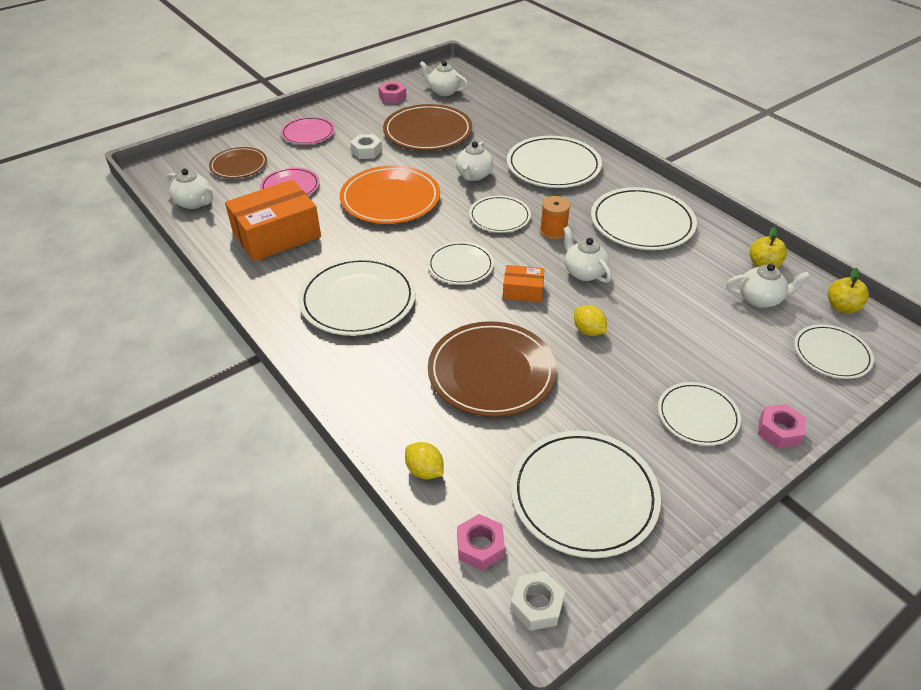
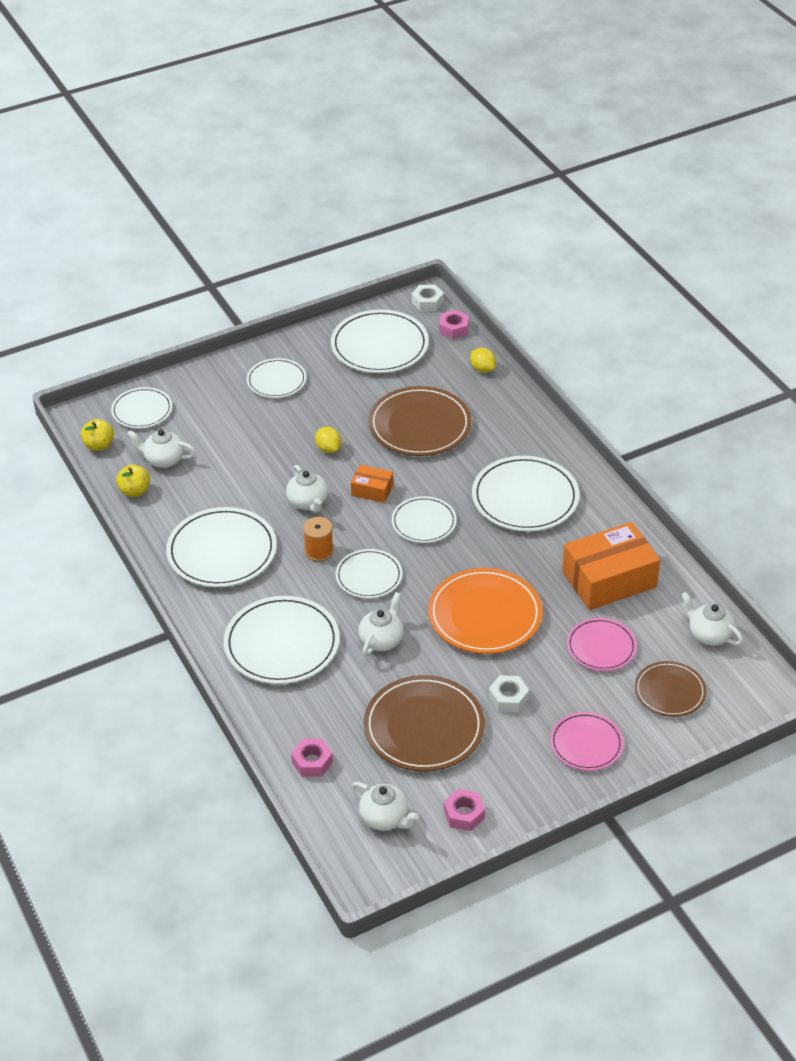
camera: 170 degrees left, 0 degrees up
(779, 431) = (225, 366): pink nut -> pink nut (312, 762)

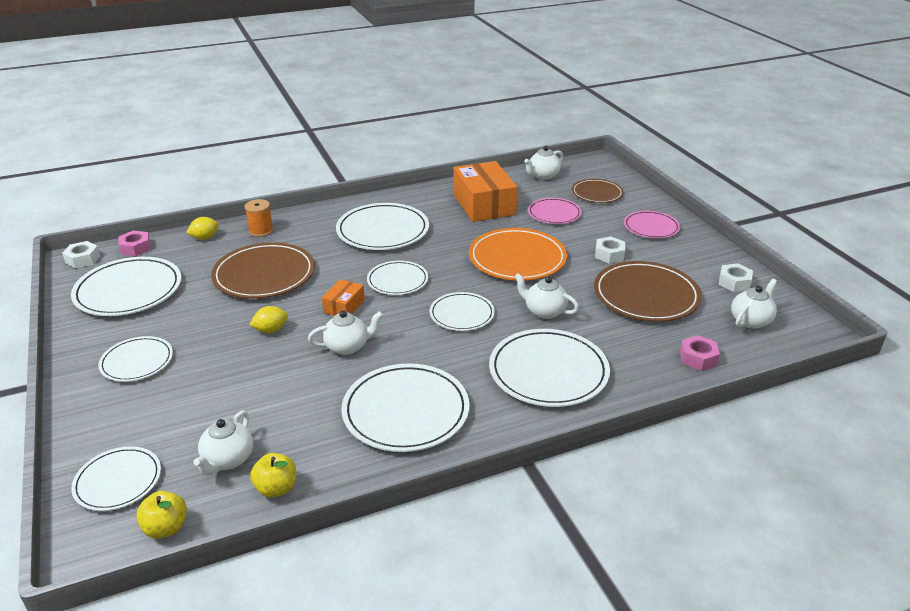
camera: 85 degrees left, 10 degrees down
(319, 551) = (421, 342): orange spool -> orange spool (261, 231)
(464, 814) = (734, 282): pink nut -> white nut

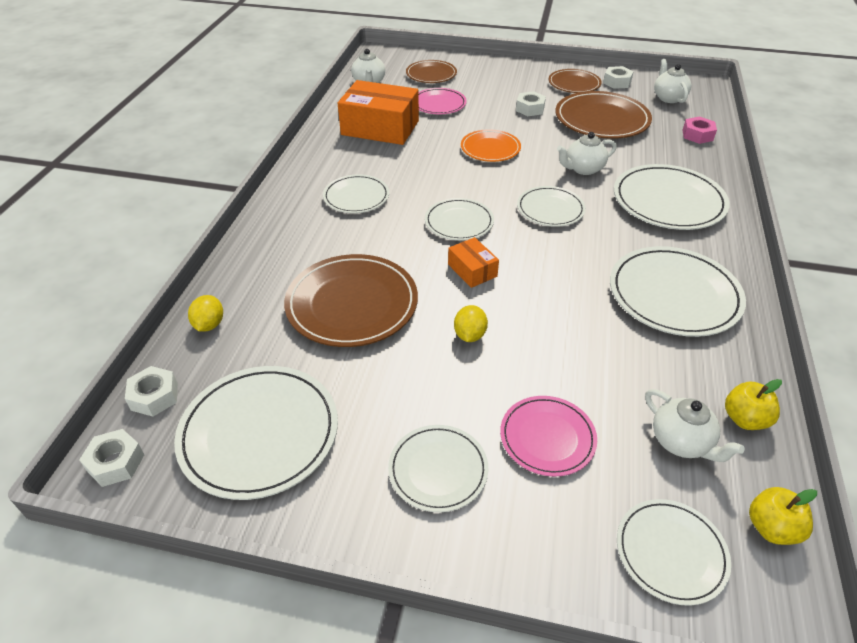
camera: 55 degrees left, 10 degrees up
(136, 248) = (154, 396): pink nut -> white nut
(261, 231) = (251, 275): orange spool -> none
(348, 347) = (546, 293): white teapot -> none
(383, 230) = (356, 197): white plate -> white plate, size x0.60
(517, 258) = (490, 148): orange plate -> orange plate, size x0.60
(651, 227) = (510, 77): pink plate -> pink plate (547, 437)
(691, 261) = (574, 84): none -> brown plate

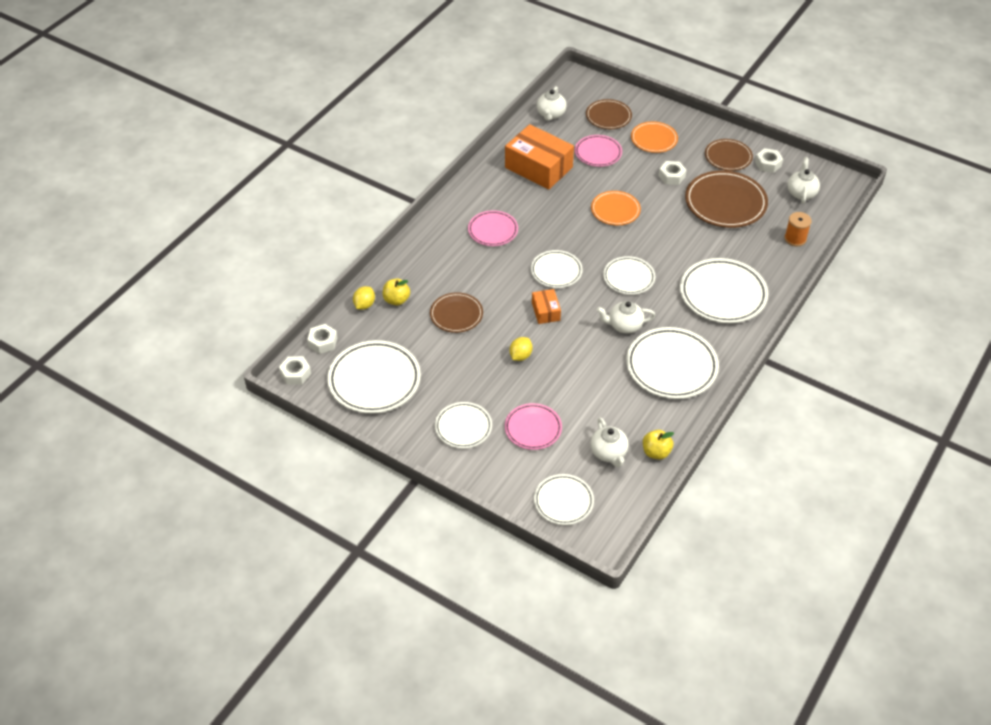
camera: 20 degrees right, 5 degrees up
(352, 304) = (456, 314): brown plate -> brown plate, size x0.60
(356, 197) = (493, 230): white plate -> pink plate
(490, 83) = (654, 139): none -> orange plate
(583, 169) = (677, 248): white teapot -> white teapot (624, 325)
(697, 135) = (795, 238): pink nut -> orange spool
(771, 528) = (626, 507): yellow apple -> yellow apple (396, 300)

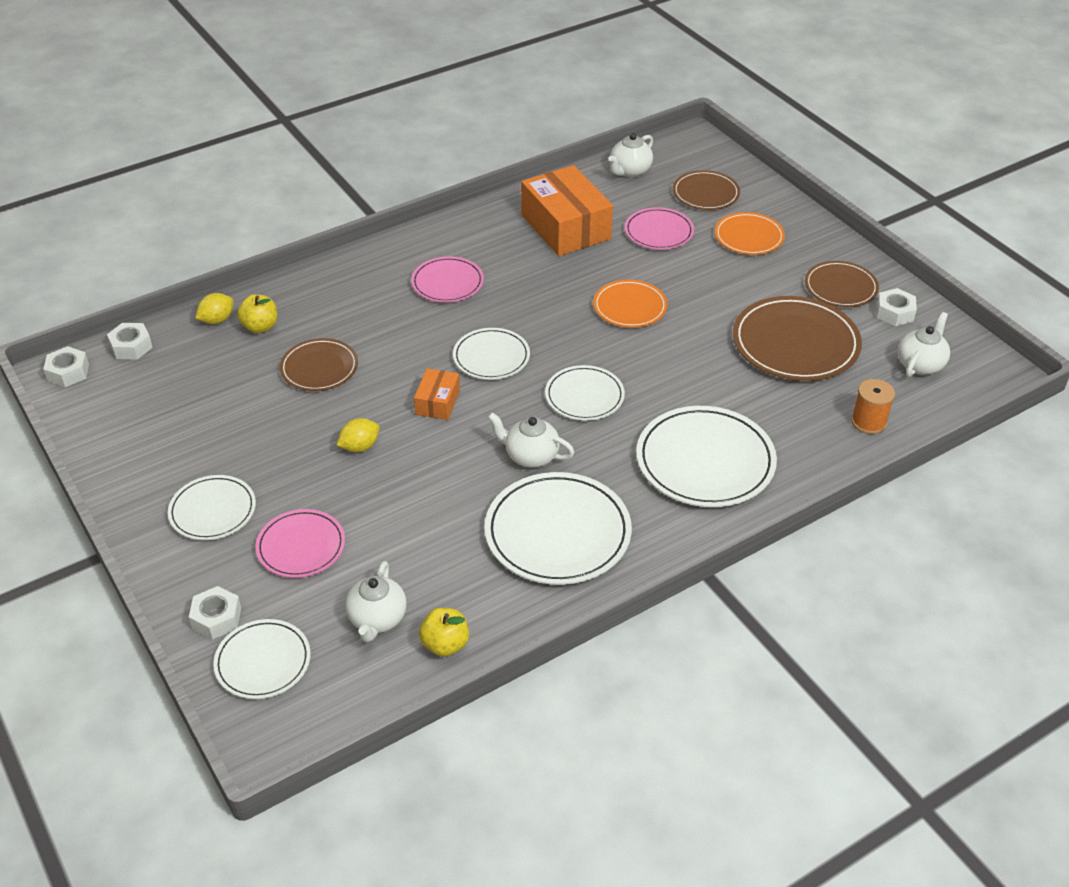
camera: 25 degrees right, 5 degrees down
(374, 380) = (153, 412): white plate -> none
(671, 176) = (740, 288): white nut -> white nut (216, 618)

